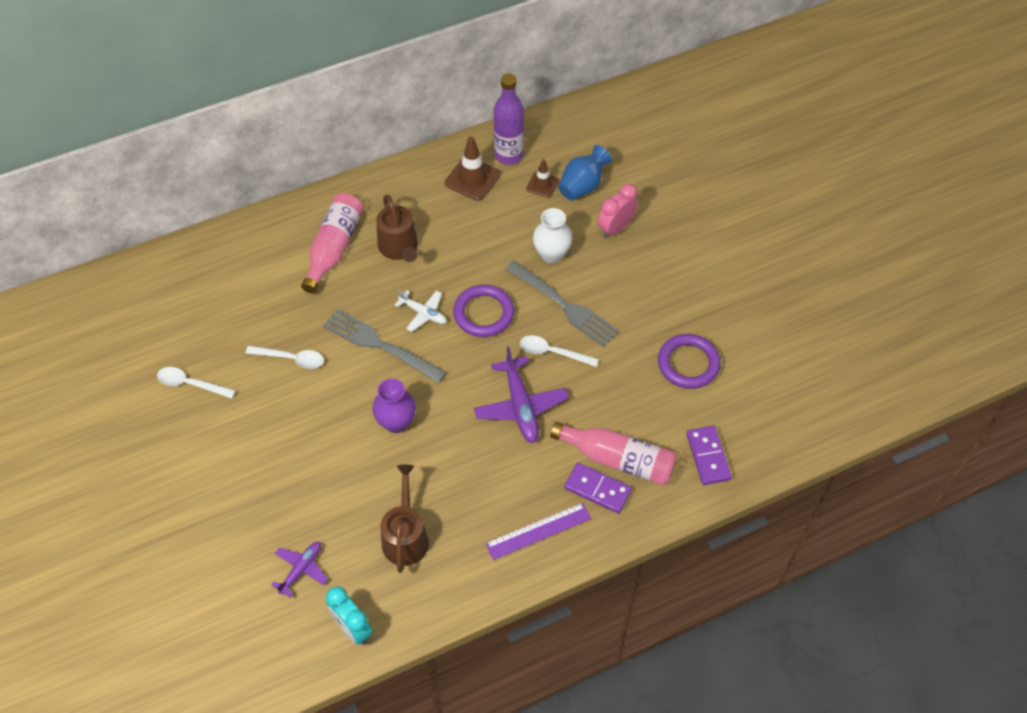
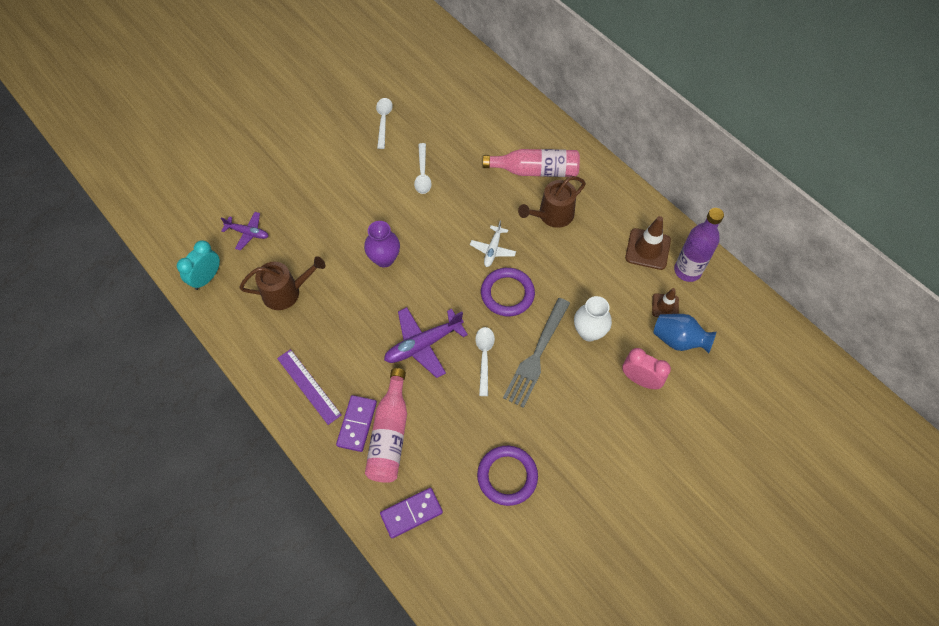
camera: 75 degrees right, 5 degrees up
(380, 345) = (452, 228): grey fork -> none

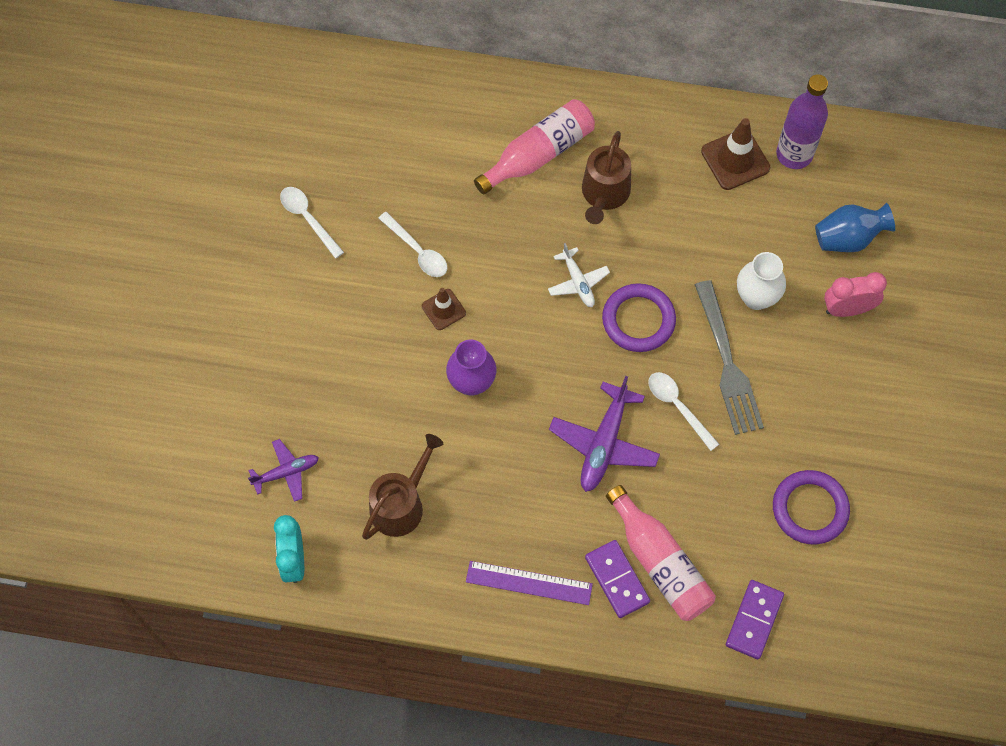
camera: 40 degrees left, 5 degrees up
(665, 306) = (805, 211): brown traffic cone -> brown traffic cone (443, 309)

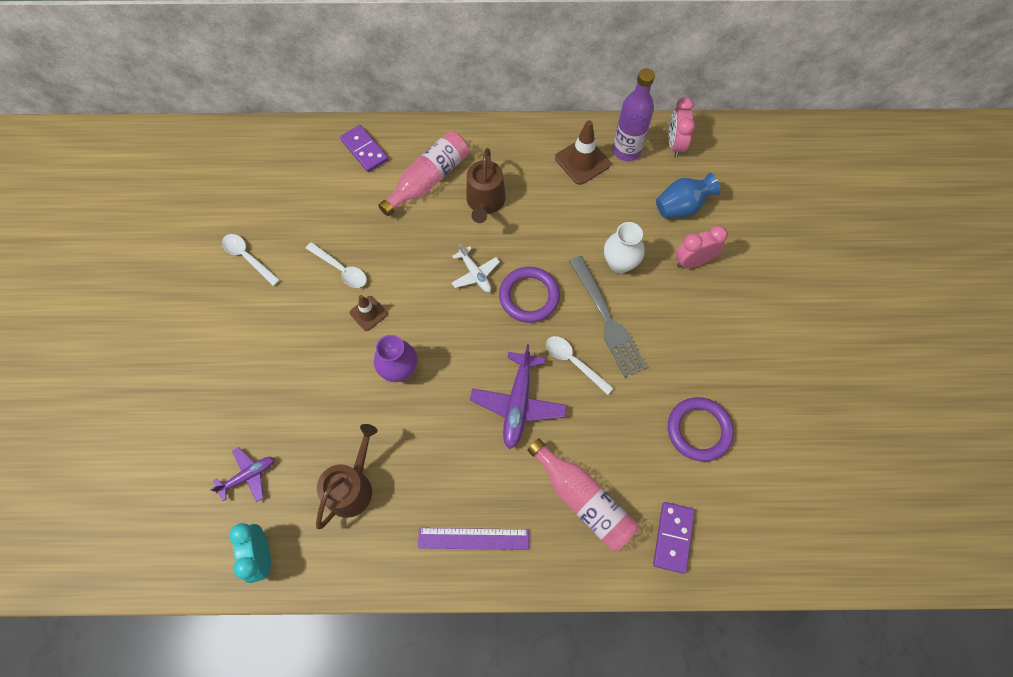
camera: 10 degrees left, 0 degrees up
(617, 579) = (549, 522): purple domino -> purple domino (364, 150)
(857, 155) = (675, 144): none -> pink clock

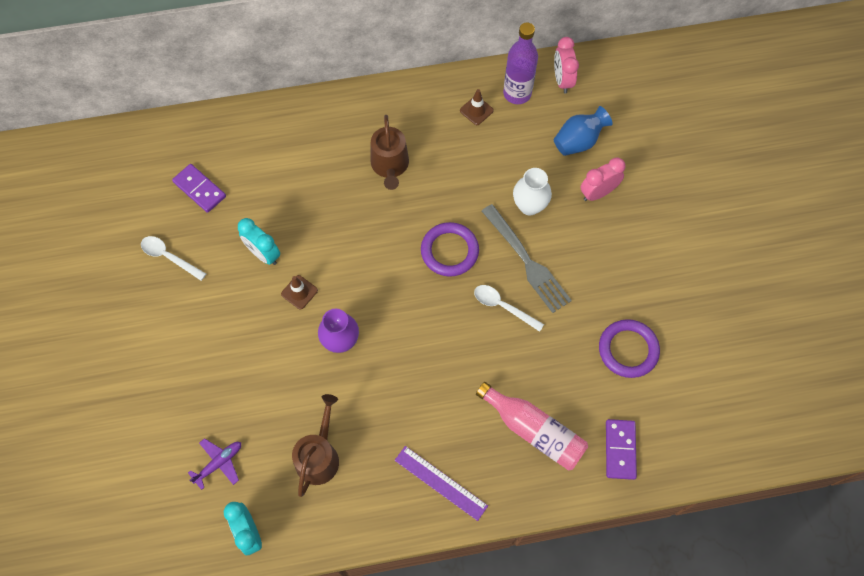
camera: 10 degrees left, 0 degrees up
(341, 269) = (263, 254): white spoon -> turquoise clock
(364, 150) = (260, 131): purple domino -> purple domino (200, 189)
(428, 180) = (330, 152): pink bottle -> none
(473, 538) = (440, 483): purple ruler -> purple ruler turned 45 degrees clockwise
(475, 274) = (394, 238): white plane -> none
(518, 404) = (458, 354): purple plane -> none
(582, 161) = (476, 110): brown traffic cone -> brown traffic cone, size x0.61

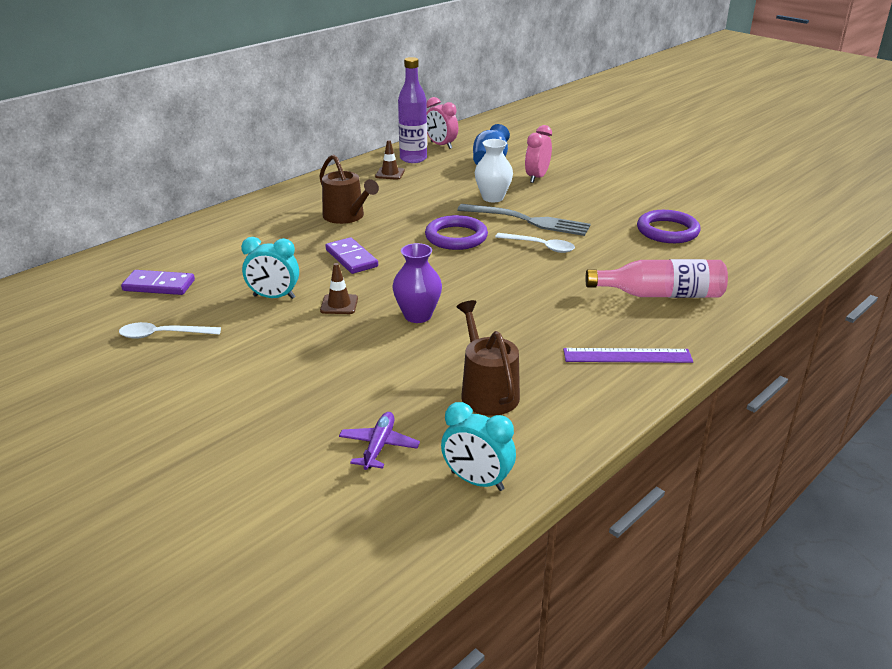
camera: 35 degrees left, 35 degrees down
(503, 306) = (540, 246): white spoon -> white spoon turned 150 degrees counterclockwise
(620, 449) = (740, 276): purple domino -> purple domino (351, 258)

